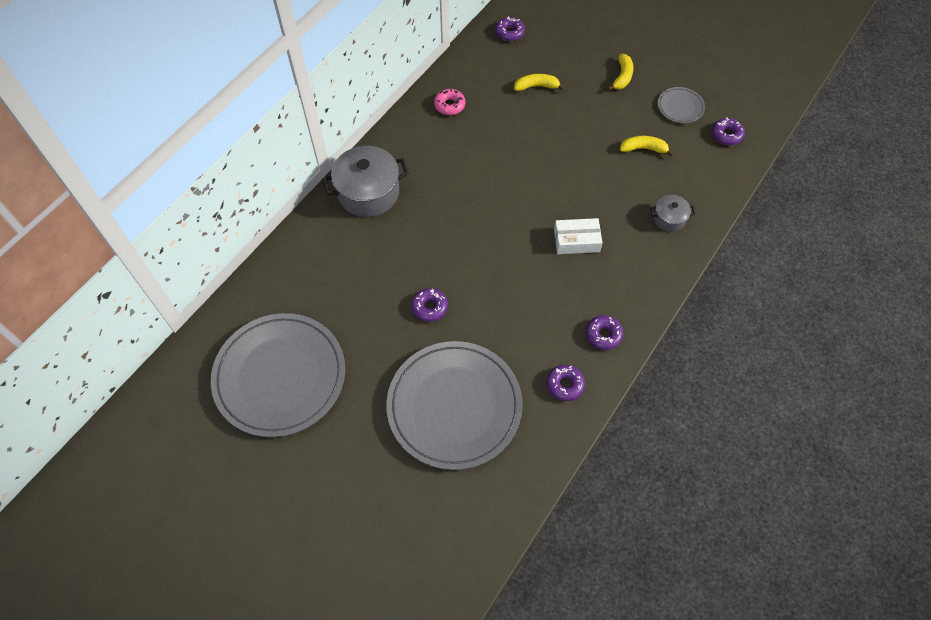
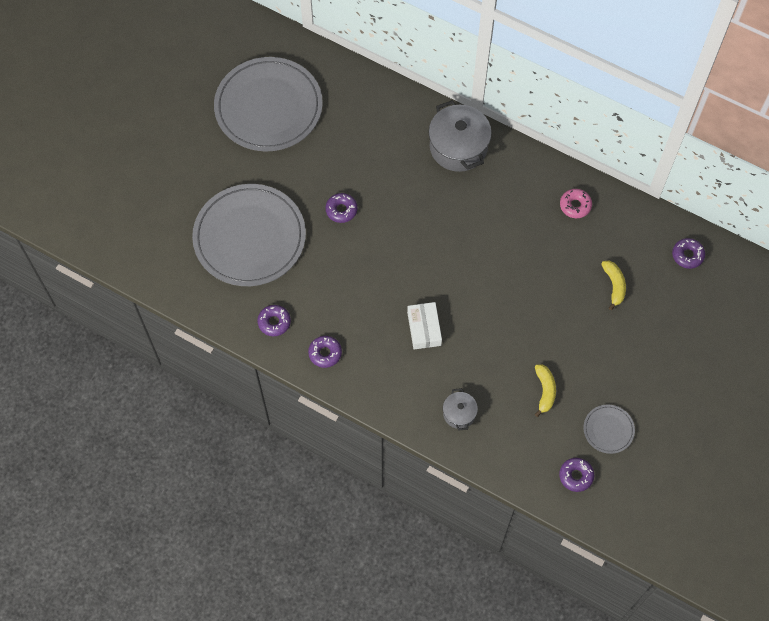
camera: 85 degrees right, 5 degrees up
(622, 77) = (642, 370): yellow banana -> none

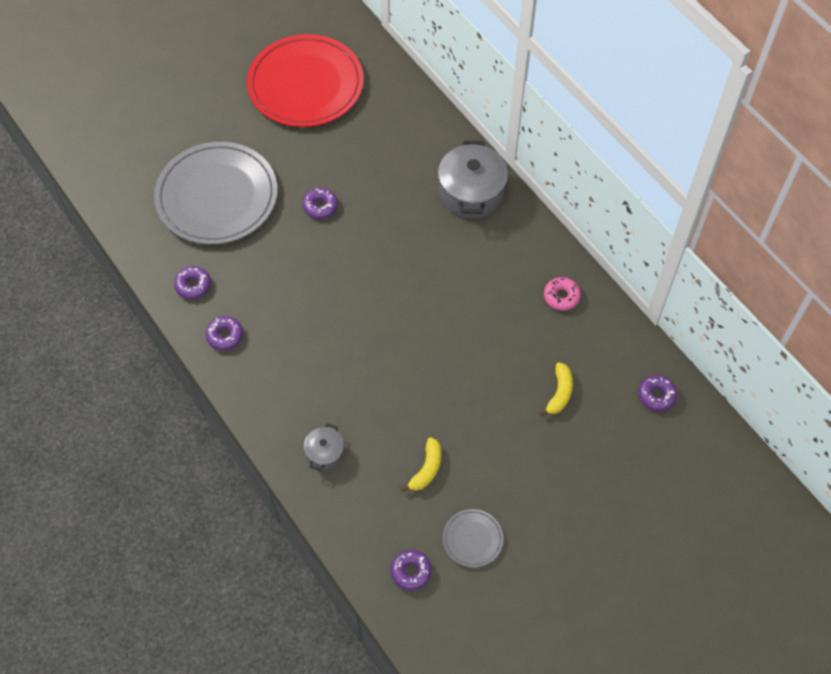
camera: 25 degrees right, 5 degrees down
(268, 107) = (305, 85): grey plate -> red plate
(424, 328) = (337, 353): white box -> none

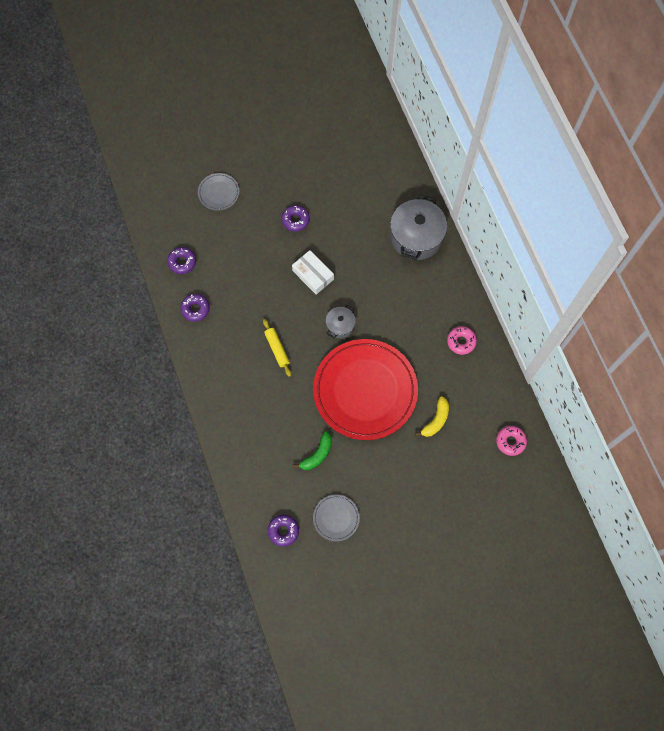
camera: 15 degrees right, 10 degrees up
(217, 196) = (218, 193): grey plate -> grey plate, size x0.43
(305, 85) = (312, 113): red plate -> red plate (365, 390)
(324, 453) = (245, 422): grey pot -> grey pot (340, 325)
(340, 358) = (277, 349): none -> yellow rolling pin
(359, 263) = (313, 275): none -> white box
(426, 469) = (317, 454): yellow banana -> green banana
(656, 395) = (510, 441): purple donut -> pink donut

